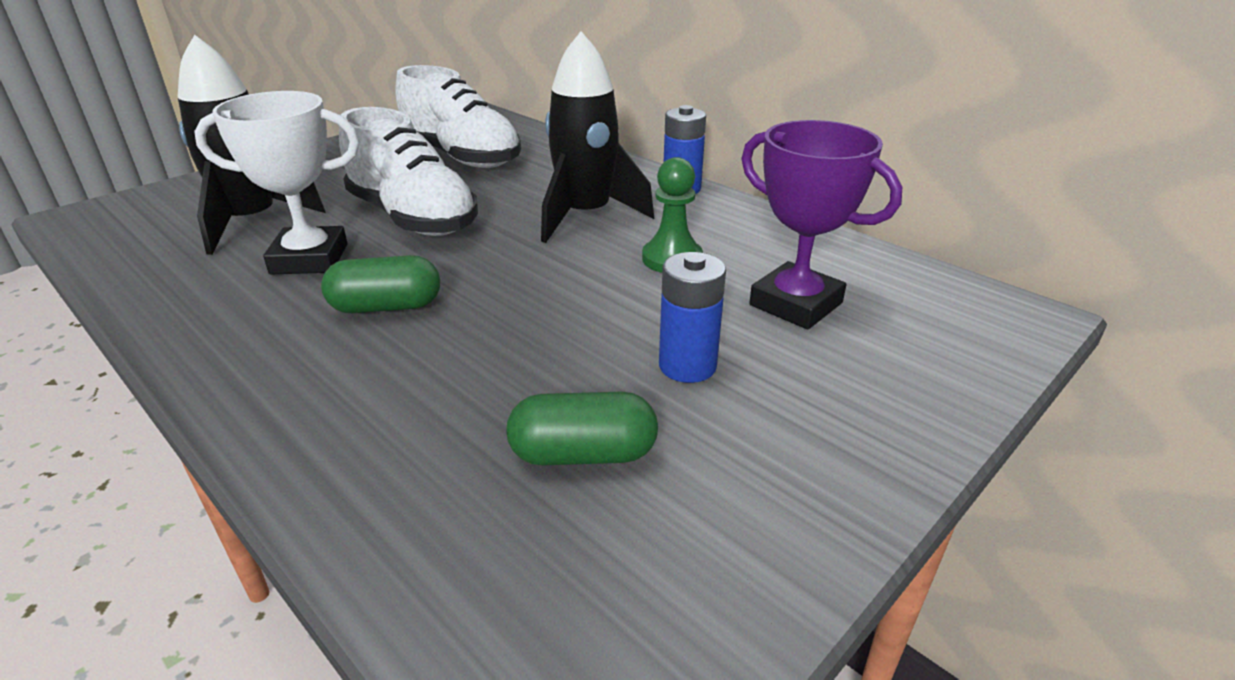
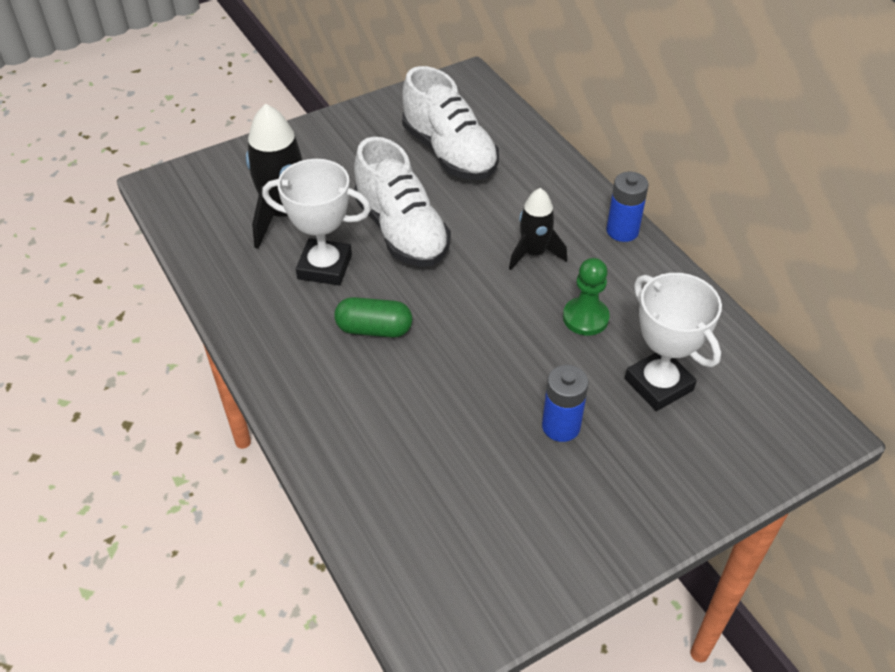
camera: 15 degrees right, 15 degrees up
(583, 454) = (476, 482): green capsule -> none
(585, 216) = (534, 253): black rocket -> black rocket, size x0.62
(795, 304) = (658, 384): purple trophy -> white trophy

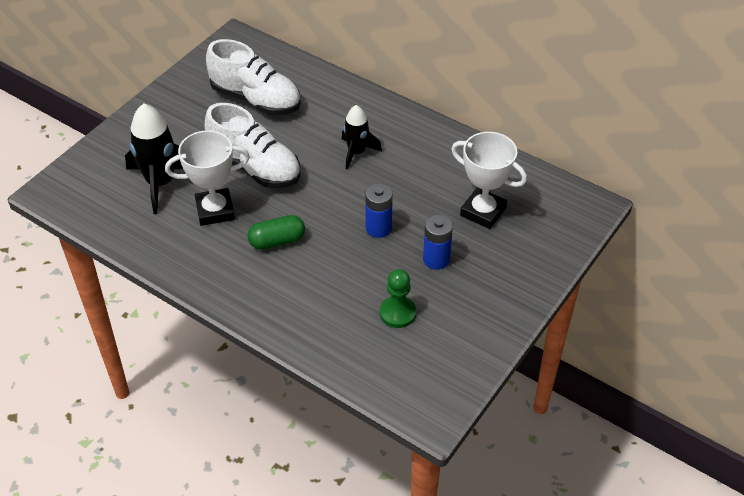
camera: 25 degrees left, 0 degrees up
(585, 318) = (414, 185): green pawn -> green pawn (397, 313)
(622, 231) = (408, 118): blue battery -> blue battery (378, 228)

